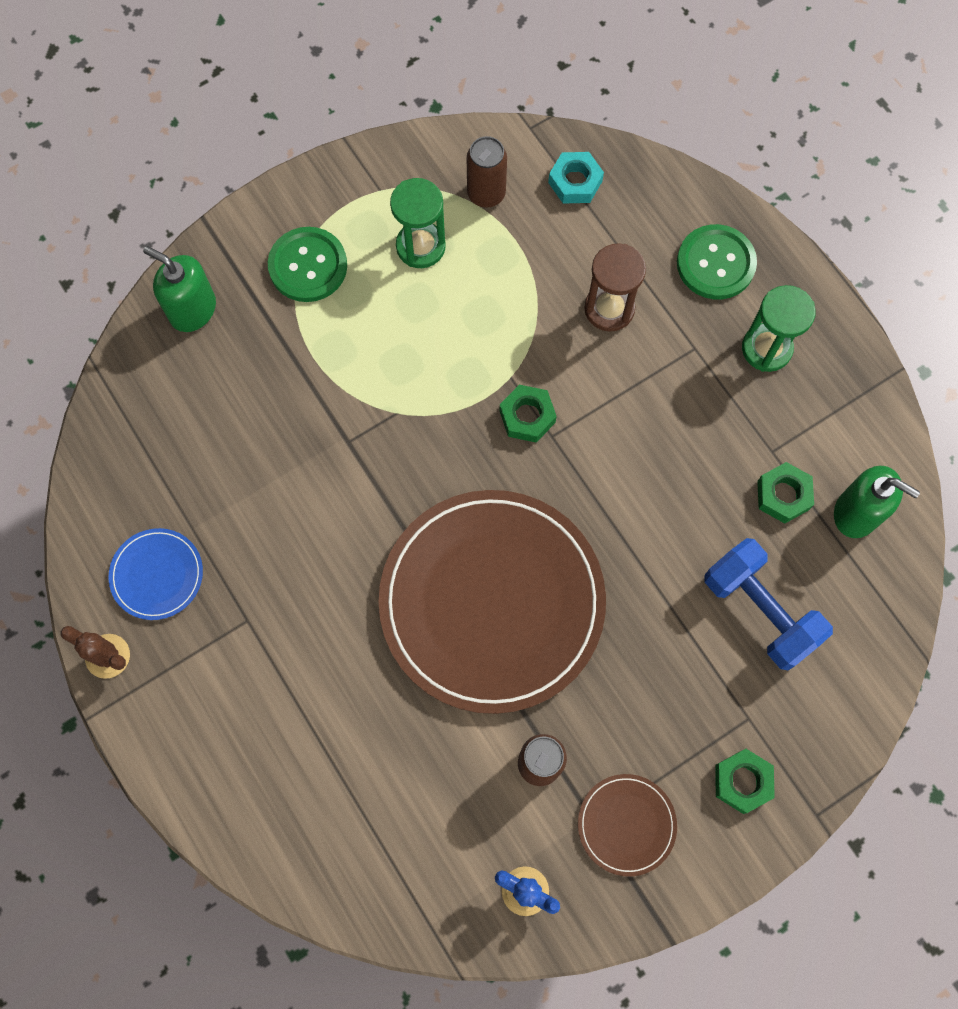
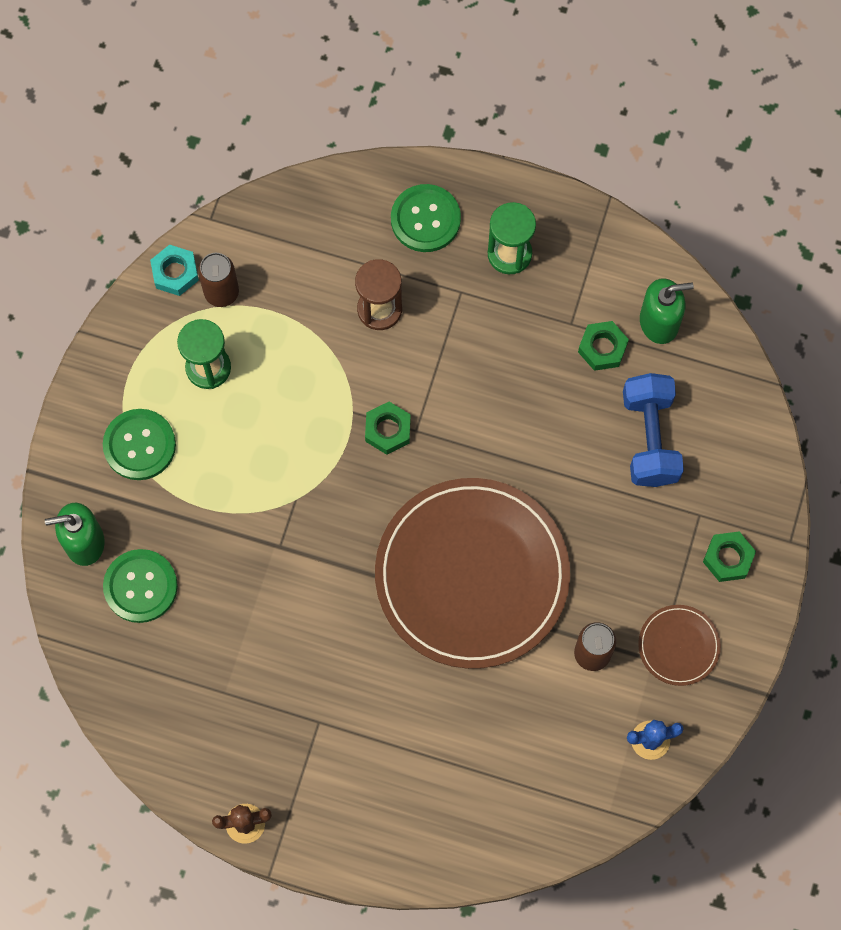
camera: 40 degrees left, 0 degrees up
(157, 575) = (229, 743): blue plate -> none
(204, 382) = (140, 586): none -> green button
(575, 182) = (277, 235): turquoise nut -> turquoise nut (175, 273)
(759, 610) = (649, 438): blue dumbbell -> blue dumbbell turned 75 degrees clockwise

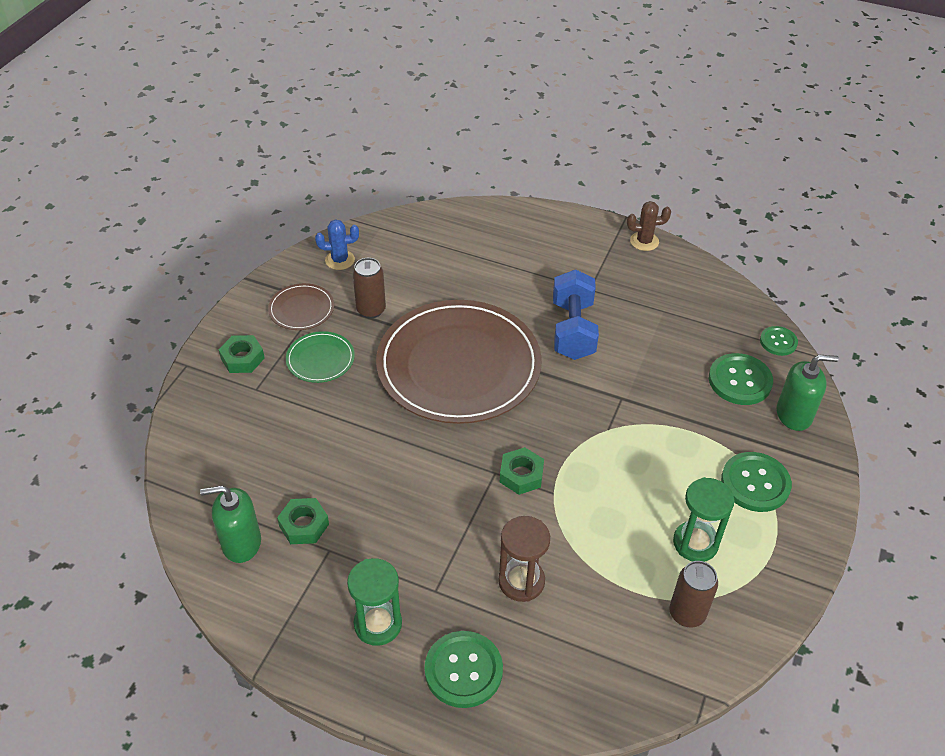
camera: 175 degrees left, 25 degrees down
(86, 654) = (778, 342): none -> green button
(175, 273) = (739, 639): turquoise nut -> none
(636, 567) = (320, 359): none -> green plate
(649, 438) = (281, 447): blue dumbbell -> blue dumbbell (573, 330)

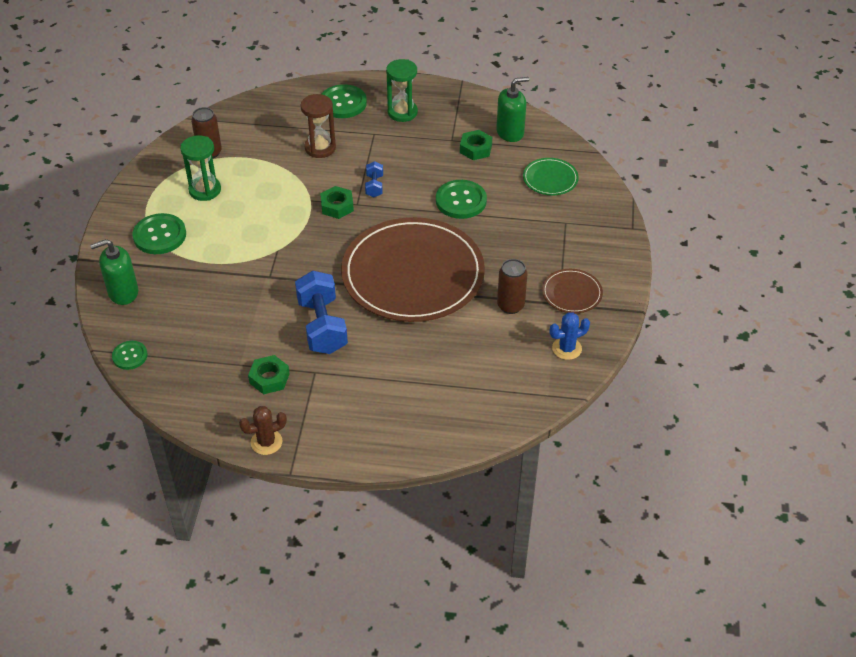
camera: 165 degrees right, 0 degrees up
(242, 358) = (592, 242): green nut -> green nut (269, 378)
(320, 359) = (529, 255): green plate -> green plate (550, 179)
(464, 495) = (374, 186): none -> blue dumbbell
(740, 381) = (168, 312): green button -> green button (461, 201)

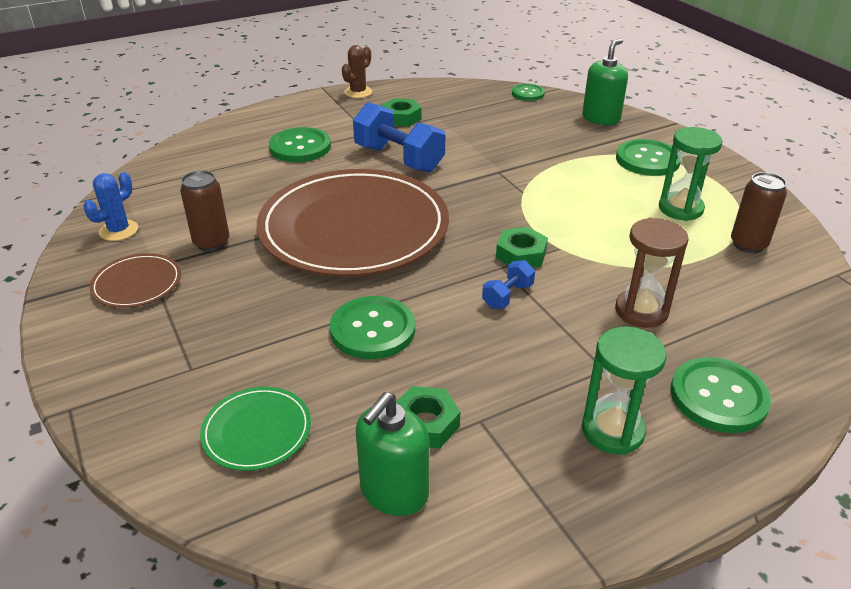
camera: 145 degrees right, 10 degrees down
(374, 186) = (507, 296): blue dumbbell -> blue dumbbell turned 75 degrees clockwise
(383, 381) = (300, 147): none -> green button

